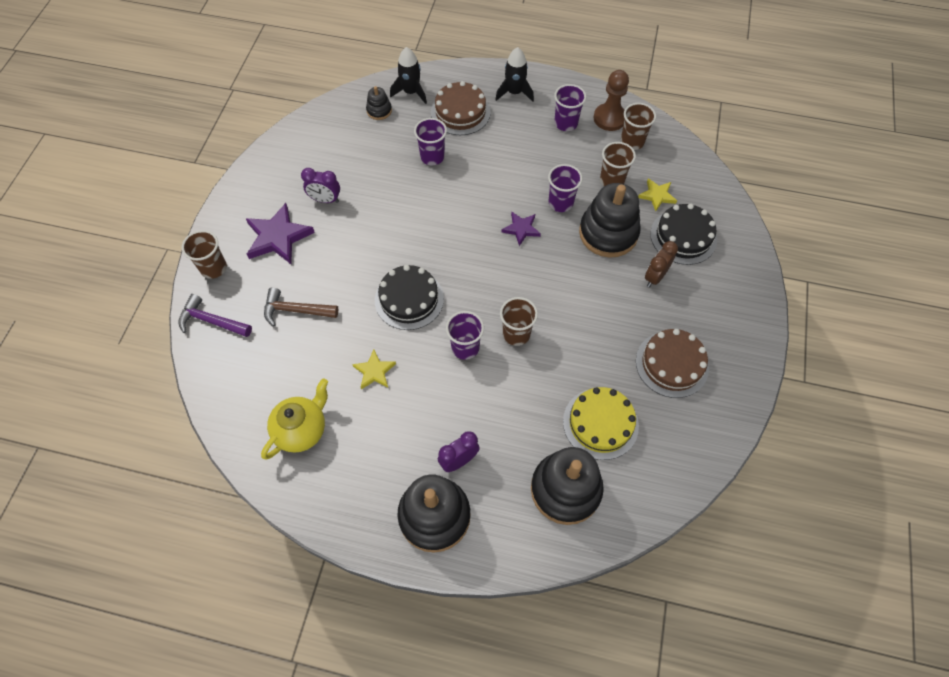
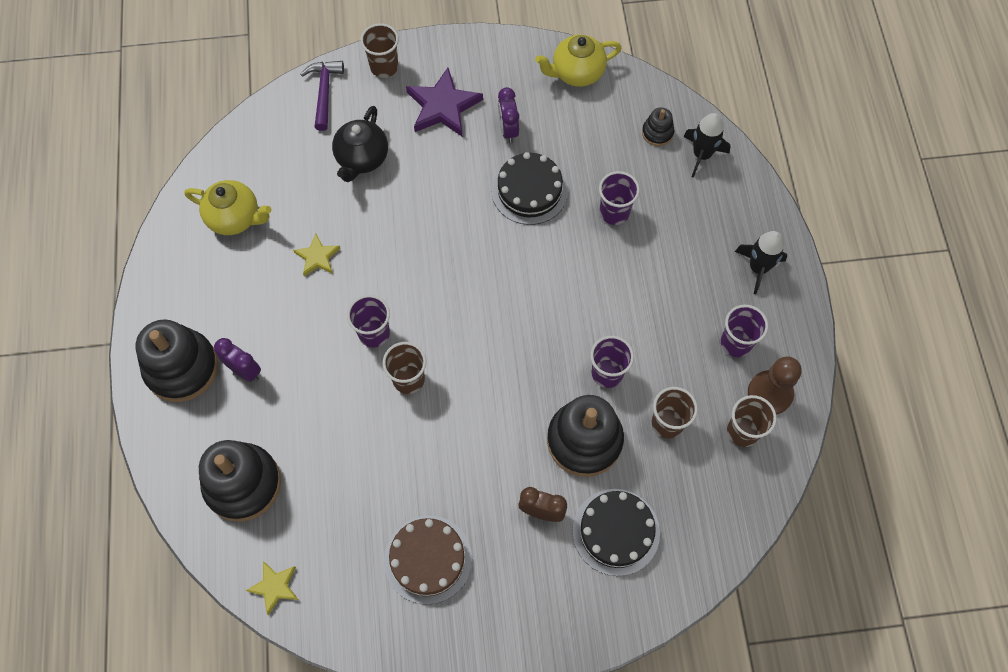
camera: 70 degrees right, 5 degrees up
(295, 310) = (362, 159): brown hammer -> black teapot
(299, 141) = (577, 73): none -> yellow teapot
(409, 299) = (413, 258): black cake -> black cake (529, 190)
(460, 112) = (696, 218): brown cake -> none
(521, 229) = (551, 341): purple star -> none
(600, 423) = (328, 499): yellow cake -> none
(657, 195) = (667, 484): yellow star -> yellow star (275, 587)

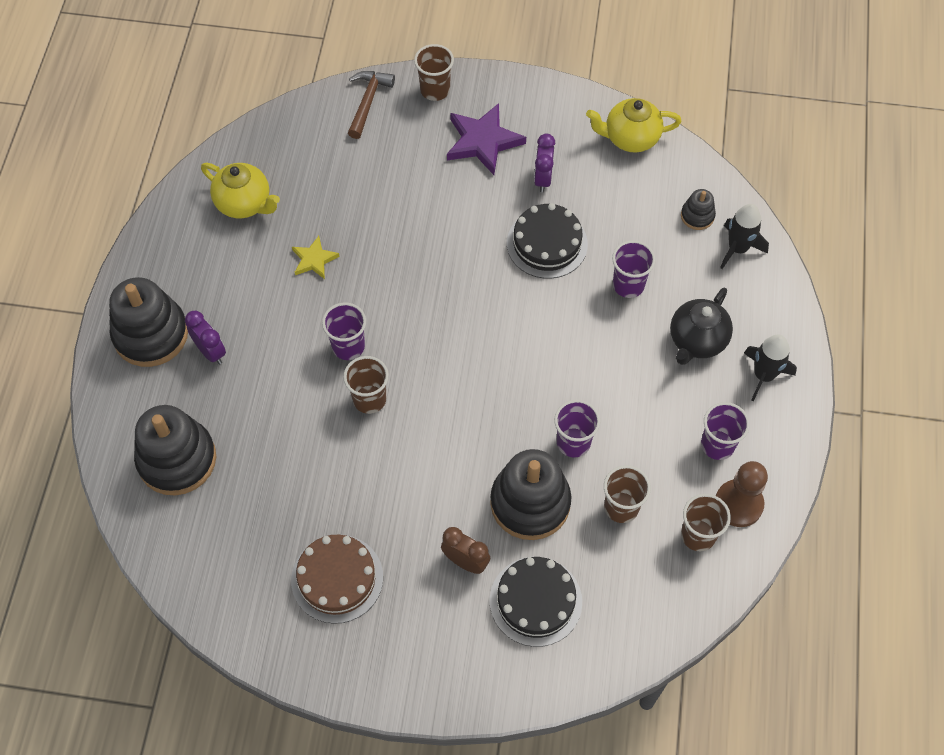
camera: 15 degrees right, 5 degrees down
(275, 587) = (179, 565): yellow star -> none
(324, 92) = (368, 102): purple hammer -> brown hammer
(362, 159) = (386, 174): black teapot -> black teapot (697, 341)

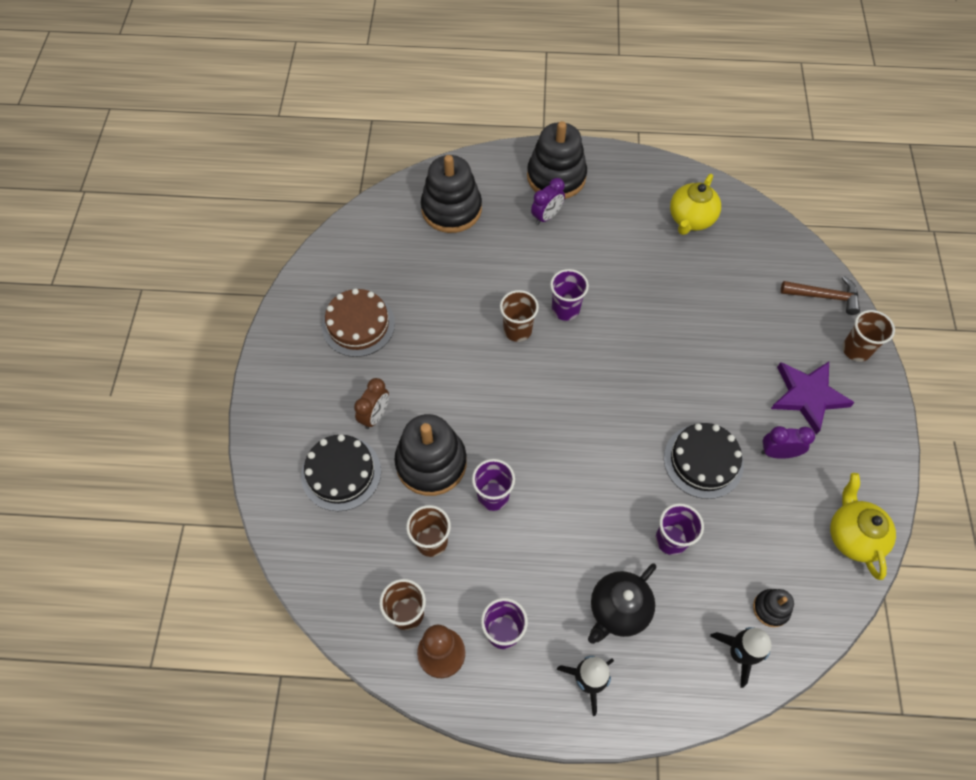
camera: 85 degrees right, 0 degrees up
(314, 260) = (645, 275): yellow star -> none
(697, 341) = (618, 610): black teapot -> black teapot turned 75 degrees counterclockwise

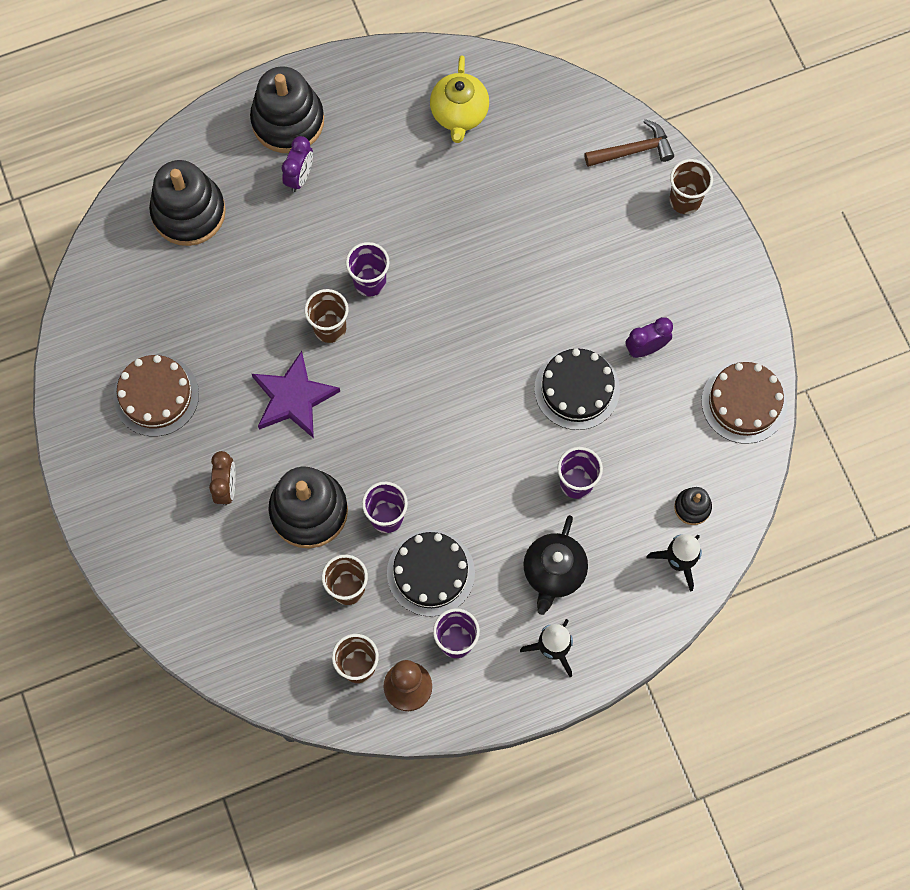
camera: 25 degrees left, 10 degrees up
(341, 473) = (223, 562): black cake -> black cake (430, 573)
(808, 396) = (654, 274): purple star -> purple star (293, 398)
(853, 536) = (744, 402): yellow teapot -> brown cake

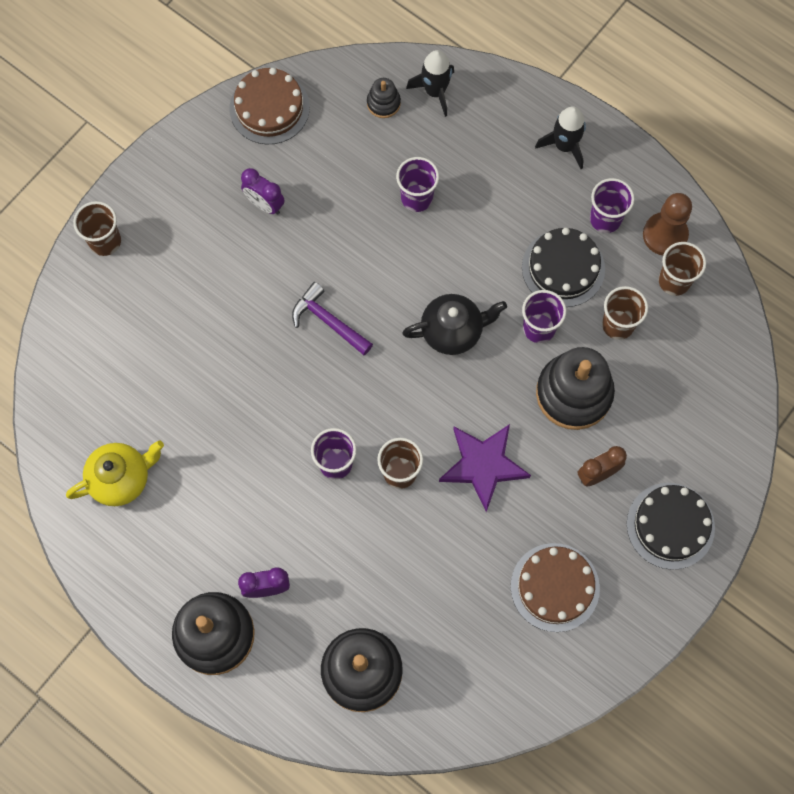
camera: 120 degrees left, 0 degrees up
(501, 343) = (328, 321): none -> purple hammer
(553, 572) = (502, 177): black teapot -> black teapot (452, 331)
(577, 389) = (334, 239): black cake -> black cake (670, 525)
(633, 150) = (78, 308): brown hammer -> none

